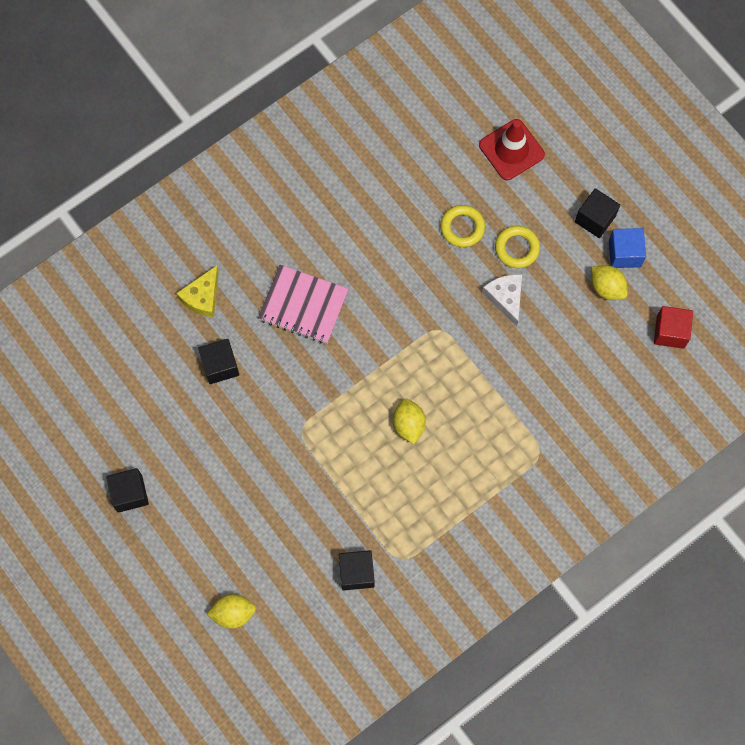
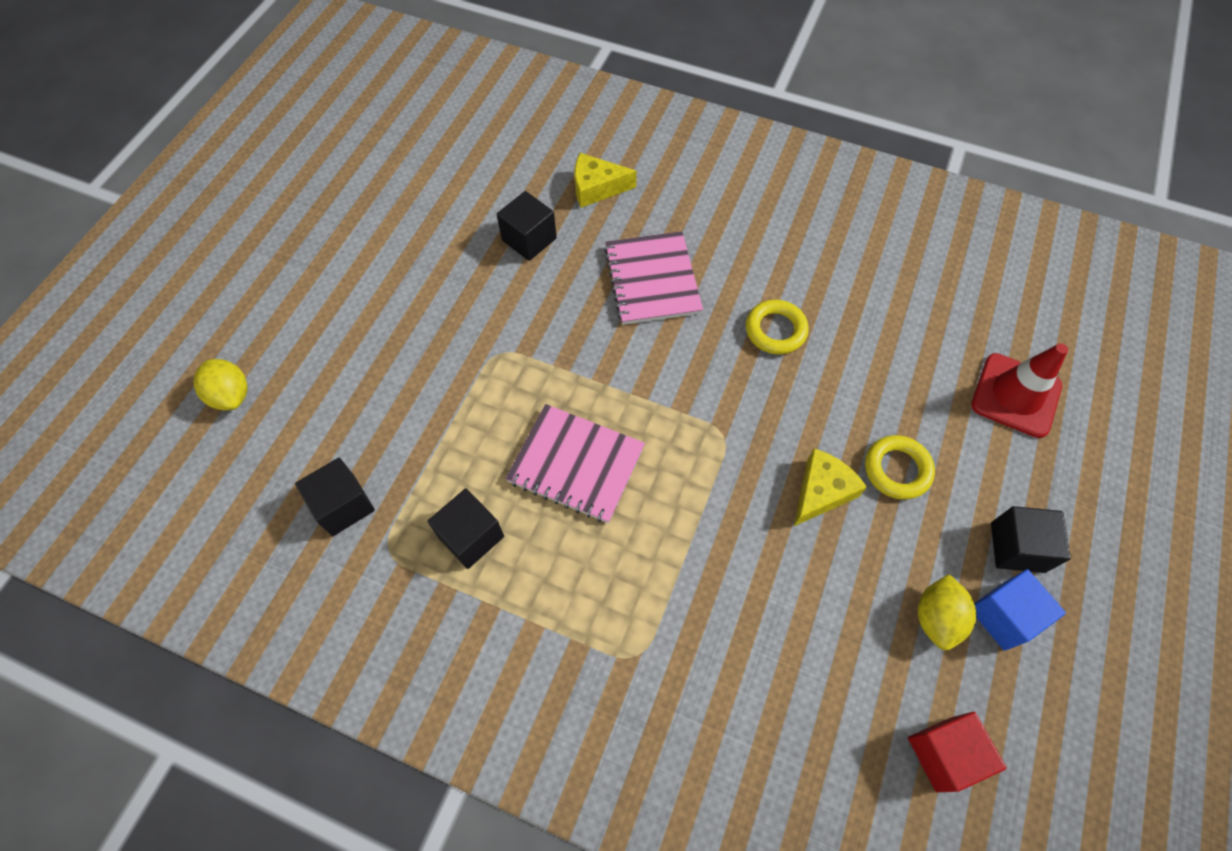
camera: 60 degrees right, 10 degrees down
(130, 493) = (334, 231): black cube -> black cube (471, 536)
(408, 424) = (576, 464): yellow lemon -> pink notebook
(462, 227) = (872, 392): yellow ring -> yellow ring (775, 330)
(505, 298) = (821, 491): white cheese -> yellow cheese

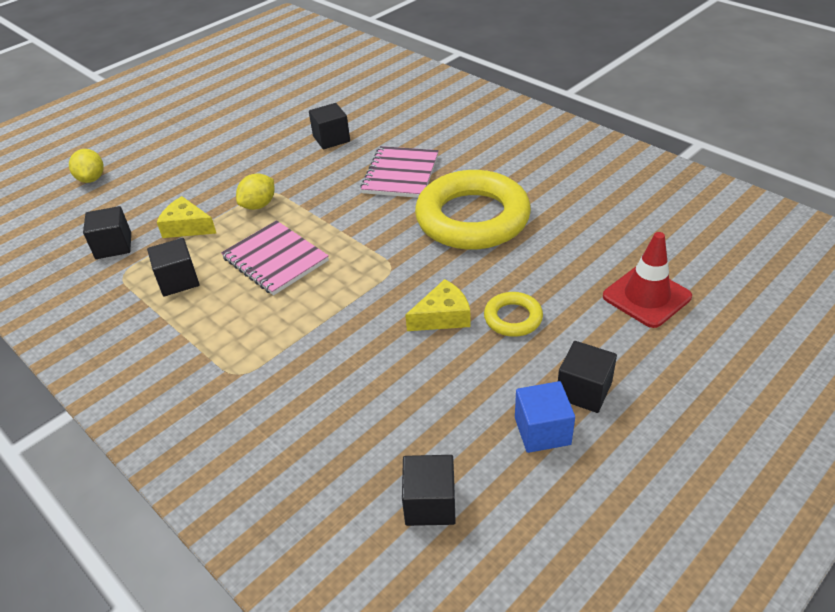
camera: 25 degrees right, 20 degrees down
(597, 188) = (397, 121): yellow cheese -> yellow cheese (187, 227)
(775, 330) = (472, 218): yellow ring -> yellow ring, size x2.26
(936, 618) = (483, 416): yellow lemon -> yellow lemon (259, 205)
(944, 754) = (430, 503): red cube -> black cube

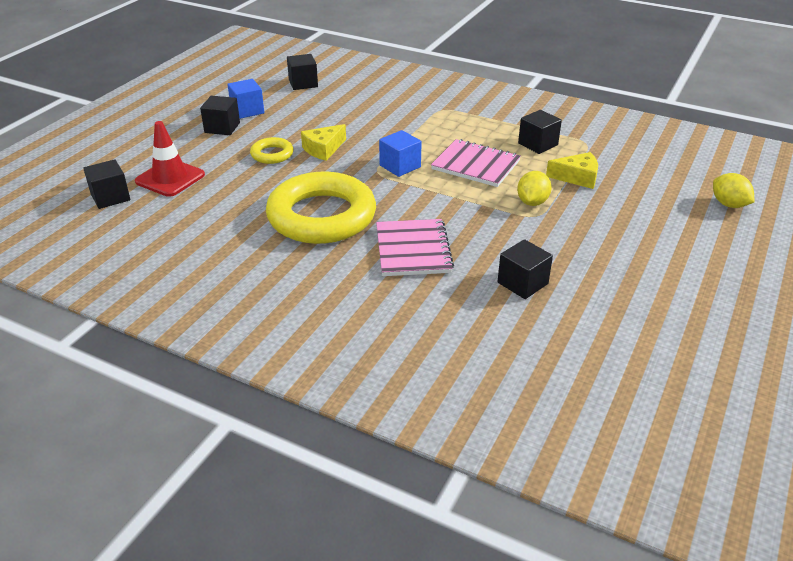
camera: 160 degrees right, 5 degrees down
(113, 246) = (620, 157): black cube -> black cube (110, 197)
(361, 272) = (400, 166): none -> blue cube

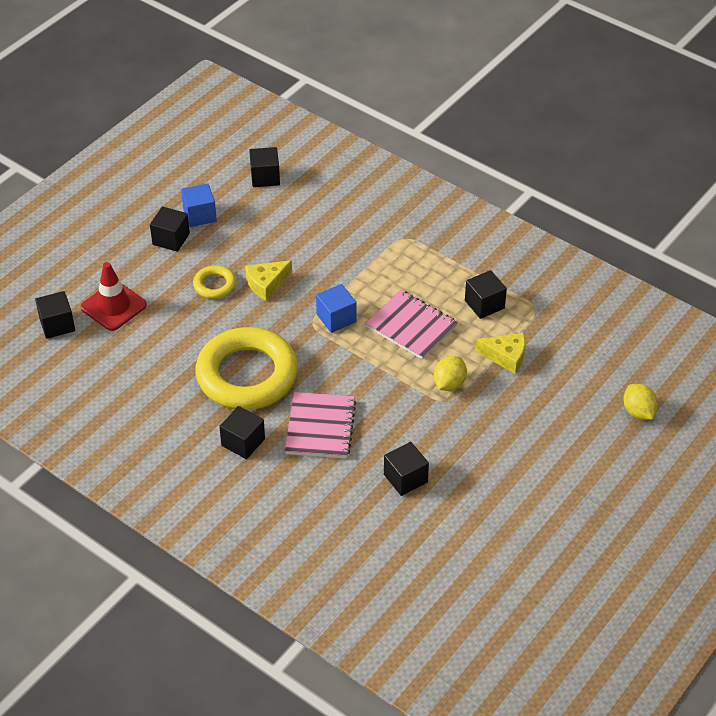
camera: 10 degrees right, 10 degrees up
(332, 271) = (243, 442): none -> black cube

